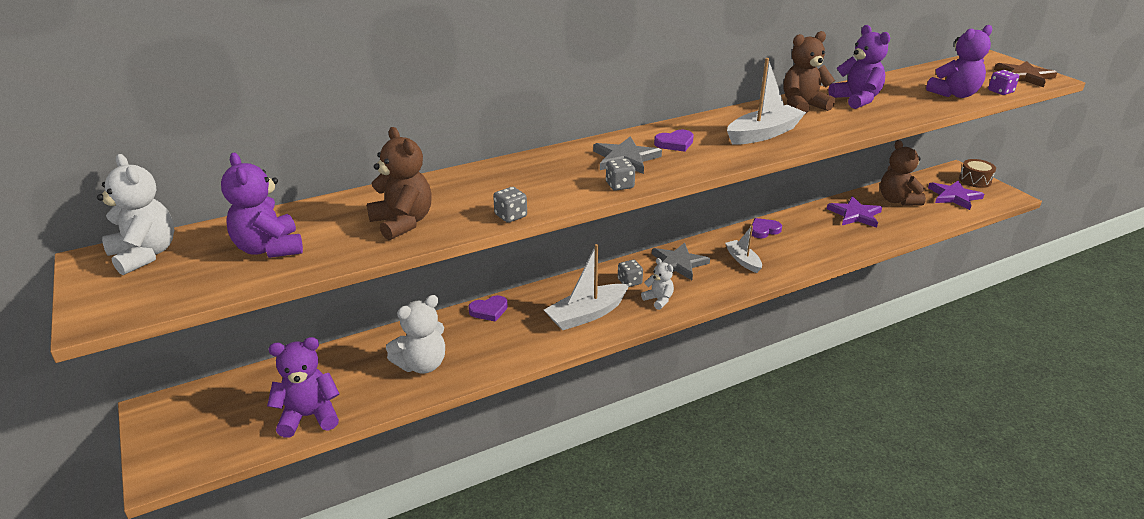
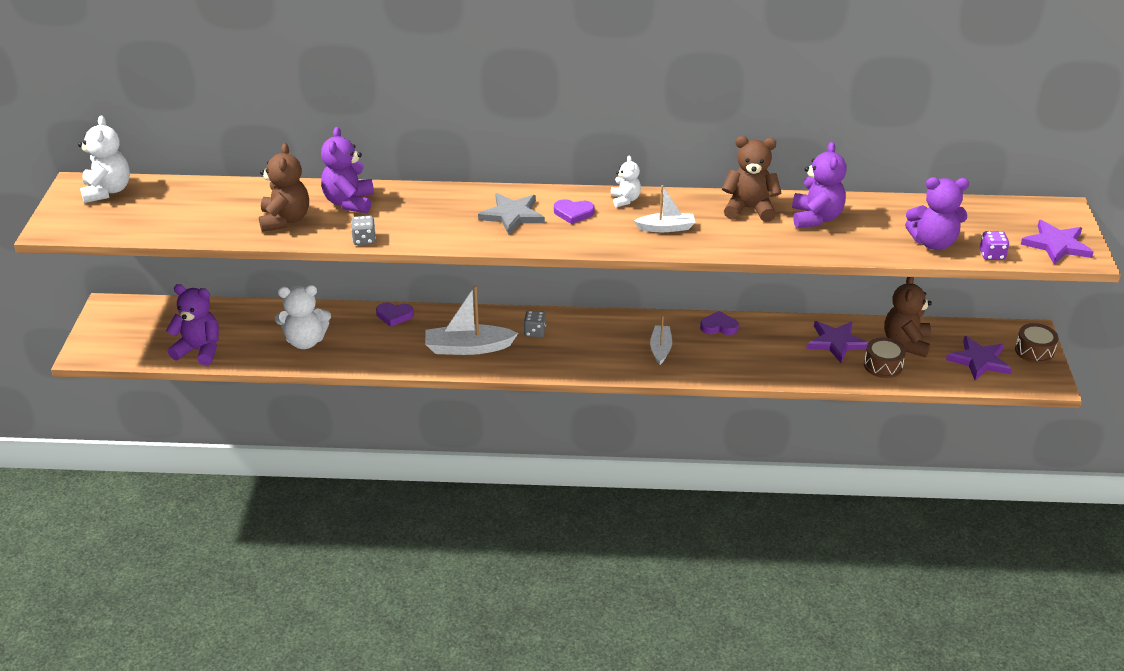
camera: 30 degrees right, 5 degrees up
(269, 248) = (183, 212): purple teddy bear -> purple teddy bear (349, 202)
(619, 185) = (476, 240): grey dice -> none
(658, 300) = (542, 357): white teddy bear -> white teddy bear (625, 200)
(678, 263) = (597, 330): grey star -> none
(763, 134) = (666, 228): white boat -> white boat, size x0.61
(904, 219) = (883, 365): none -> brown drum
(1024, 76) = (1056, 245): brown star -> purple star

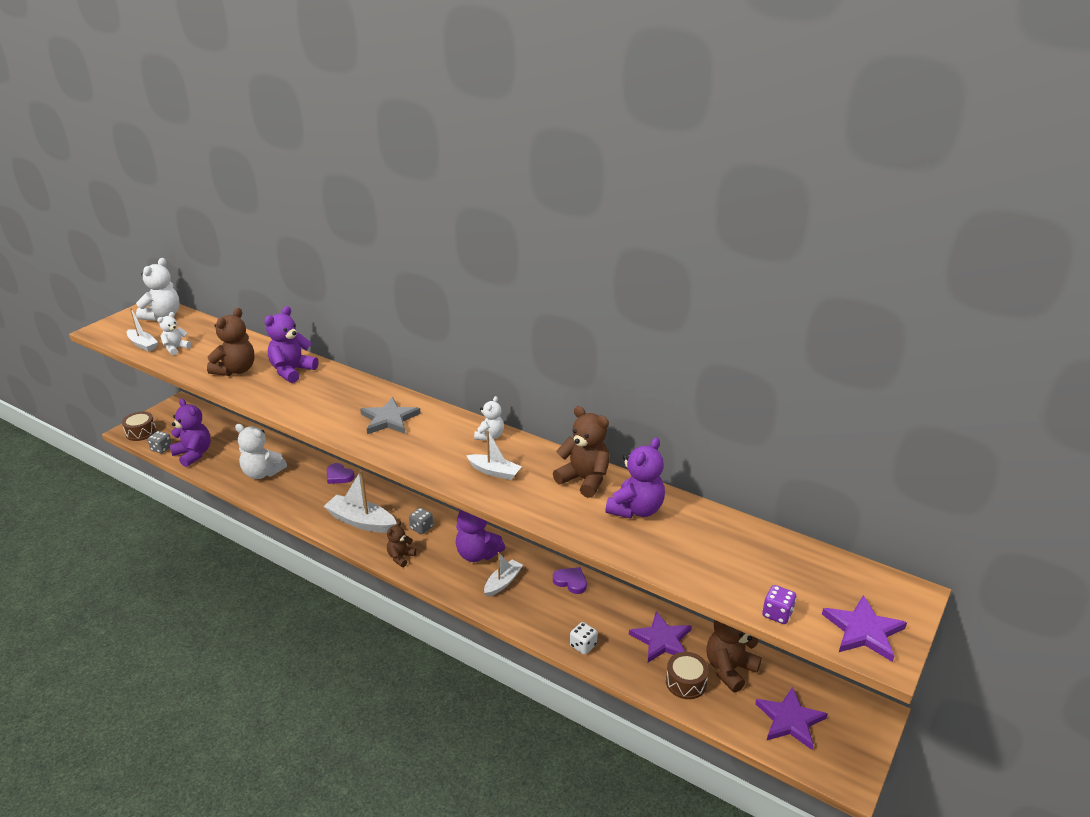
camera: 30 degrees right, 5 degrees down
(132, 227) = (143, 344): none -> white boat
(180, 220) = (176, 348): none -> white teddy bear
(364, 240) = (265, 402): grey dice -> grey dice (161, 449)
(543, 363) = (401, 557): none -> brown teddy bear
(573, 213) = (436, 433): purple heart -> none
(778, 371) = (583, 645): none -> white dice
(933, 243) = (726, 577): purple teddy bear -> purple teddy bear (477, 554)
(1034, 351) = (860, 735): brown drum -> brown drum (141, 432)

